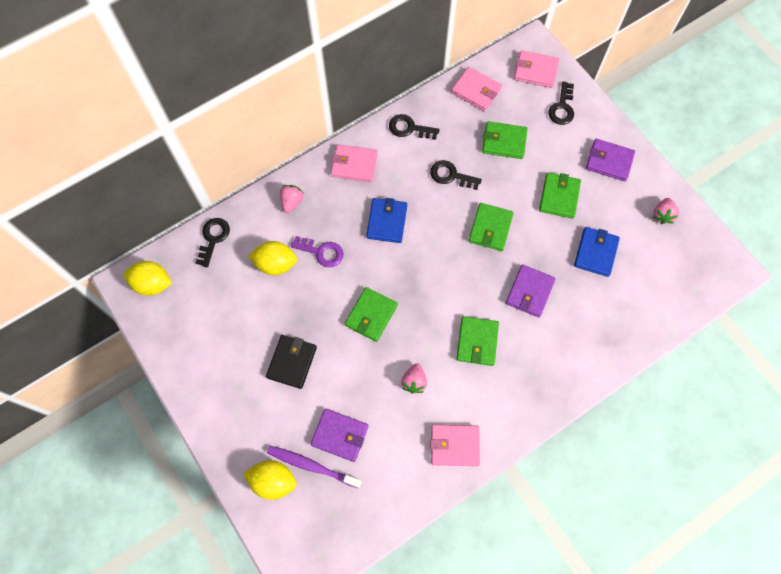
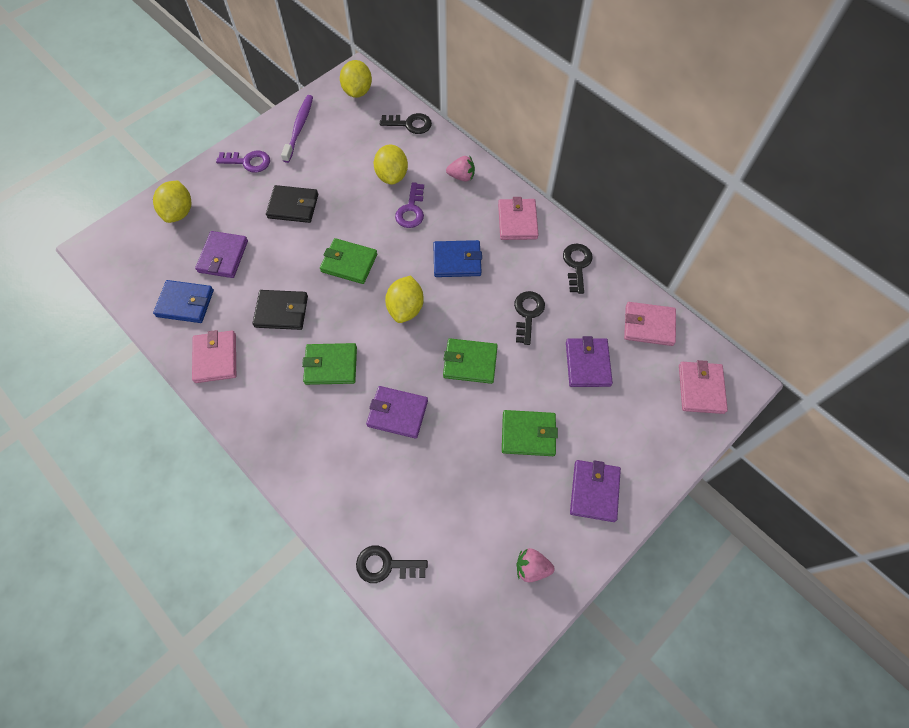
camera: 80 degrees right, 5 degrees down
(222, 404) = (248, 162): none -> purple key
(312, 466) = (193, 239): purple toothbrush -> purple toothbrush (299, 128)
(414, 381) = (281, 311): pink strawberry -> black wallet
(429, 272) = (405, 308): none -> yellow lemon
(476, 91) = (648, 325): pink wallet -> pink wallet turned 75 degrees clockwise
(504, 142) = (587, 364): green wallet -> purple wallet
(562, 108) = (656, 426): black key -> black key (385, 565)
(595, 253) = (461, 484): blue wallet -> blue wallet (185, 303)

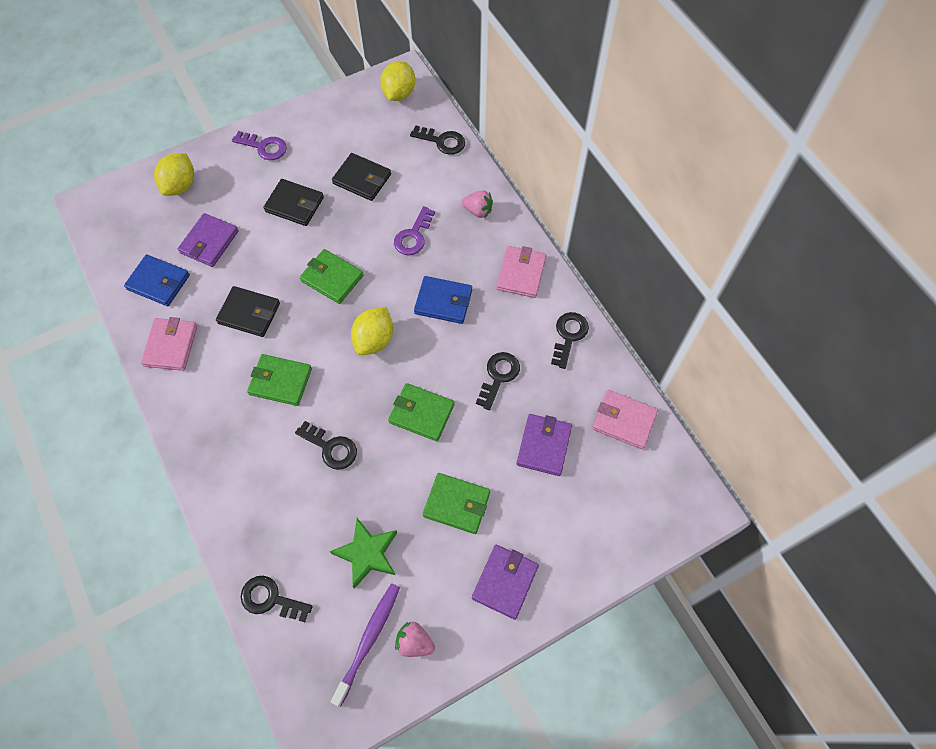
camera: 15 degrees right, 0 degrees up
(299, 128) = (326, 121): purple toothbrush -> purple toothbrush (368, 641)
(348, 171) = (362, 179): none -> black wallet
(392, 175) = (405, 194): yellow lemon -> none
(397, 413) = (331, 448): purple wallet -> black key
(462, 499) = (367, 554): none -> green star
(701, 389) = (656, 503): pink wallet -> none

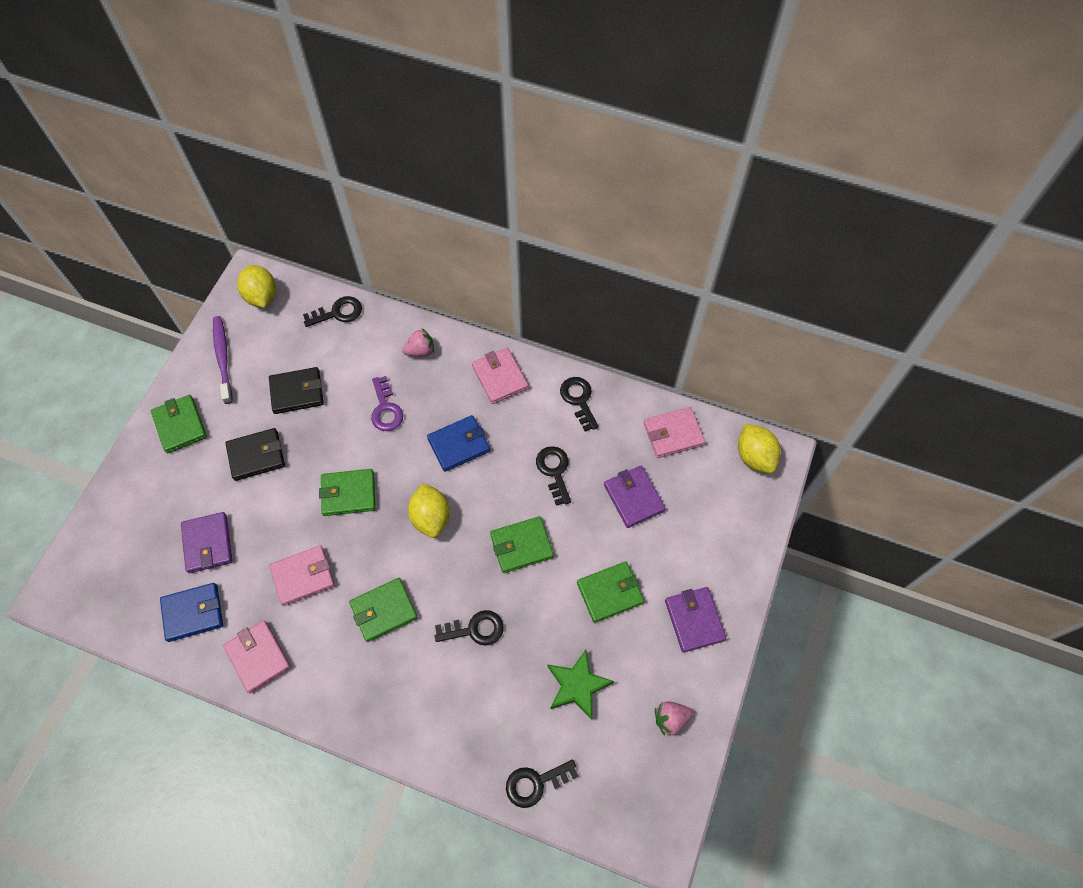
camera: 40 degrees left, 0 degrees up
(180, 185) = (131, 515): yellow lemon -> yellow lemon (754, 456)
(249, 313) = (303, 576): black wallet -> pink wallet
(264, 147) = (180, 425): purple key -> green wallet
(368, 641) = (637, 748): purple toothbrush -> purple toothbrush (223, 358)

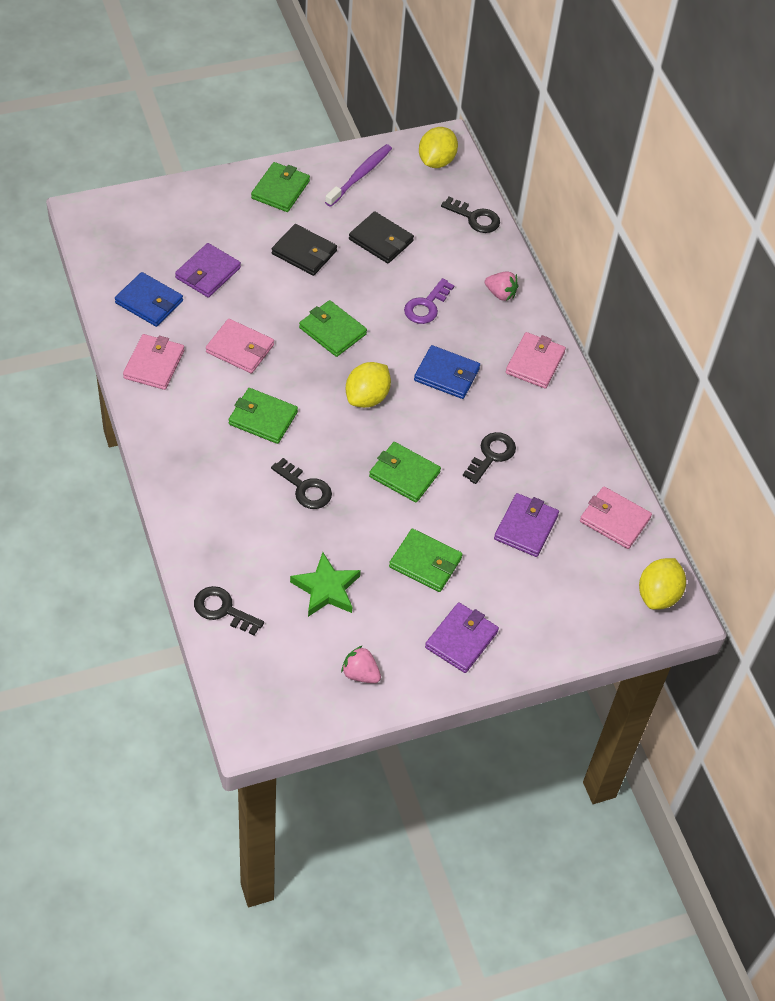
camera: 45 degrees right, 10 degrees down
(579, 400) = (573, 431): black key -> none

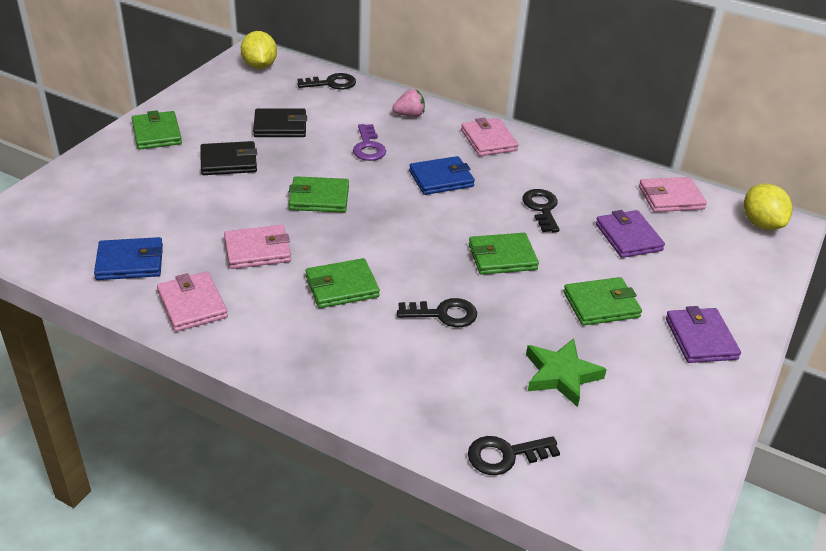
camera: 40 degrees left, 15 degrees down
(208, 273) = (161, 215): purple wallet -> none
(360, 176) = (212, 98): purple toothbrush -> none
(360, 674) = (675, 419): pink strawberry -> none
(367, 397) = (405, 225): yellow lemon -> none

